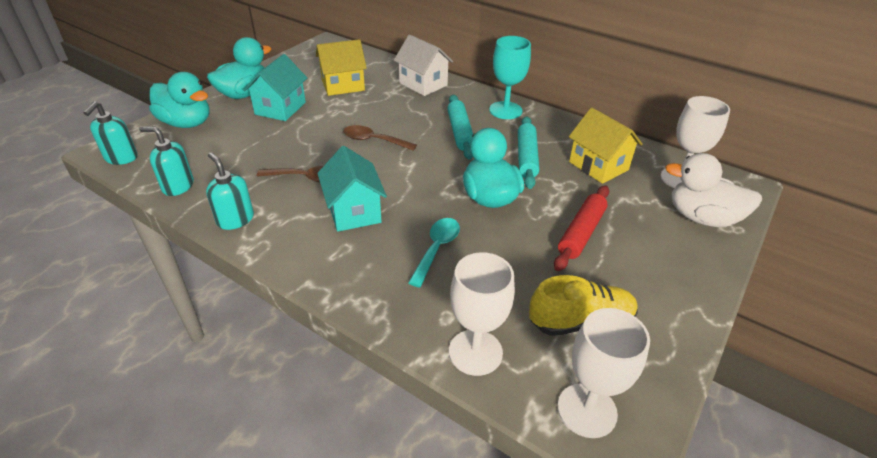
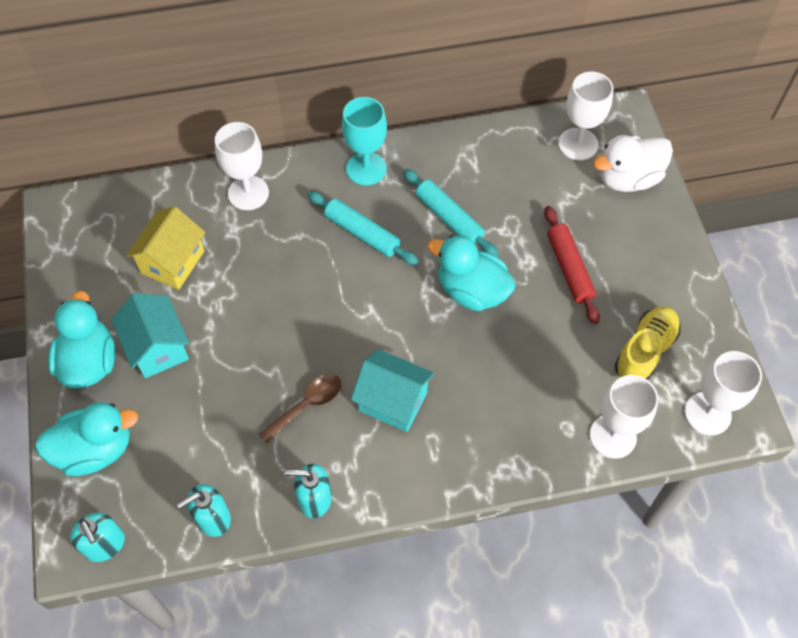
camera: 45 degrees left, 20 degrees up
(374, 140) = (303, 310): brown spoon -> none
(423, 84) = (248, 193): white house -> white goblet
(436, 249) = (494, 378): turquoise spoon -> none
(598, 166) = (510, 180): yellow house -> none

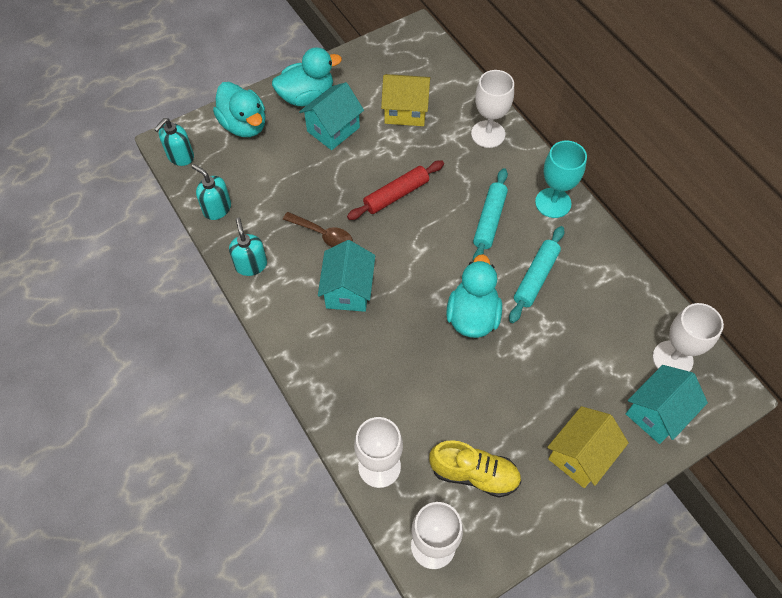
camera: 70 degrees right, 0 degrees up
(569, 269) = (531, 387): red rolling pin -> red rolling pin (396, 195)
(627, 178) = (657, 413): white duck -> turquoise house
(651, 255) = (580, 455): none -> yellow house

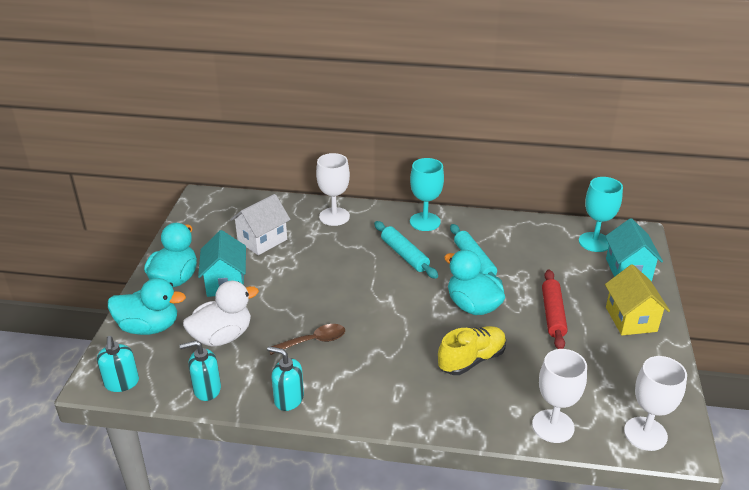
camera: 50 degrees left, 25 degrees down
(275, 175) = (222, 336): none -> white duck
(348, 290) = (379, 356): turquoise house -> none
(396, 195) = (327, 284): red rolling pin -> red rolling pin (552, 314)
(405, 111) = (262, 240): yellow house -> white house
(474, 474) = (602, 378): yellow shoe -> yellow shoe (471, 360)
(672, 359) = (594, 242): white goblet -> turquoise goblet

